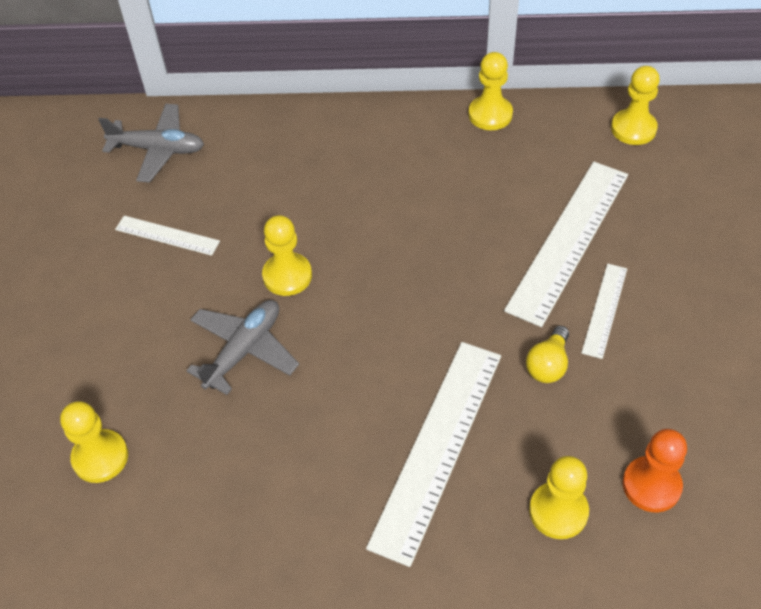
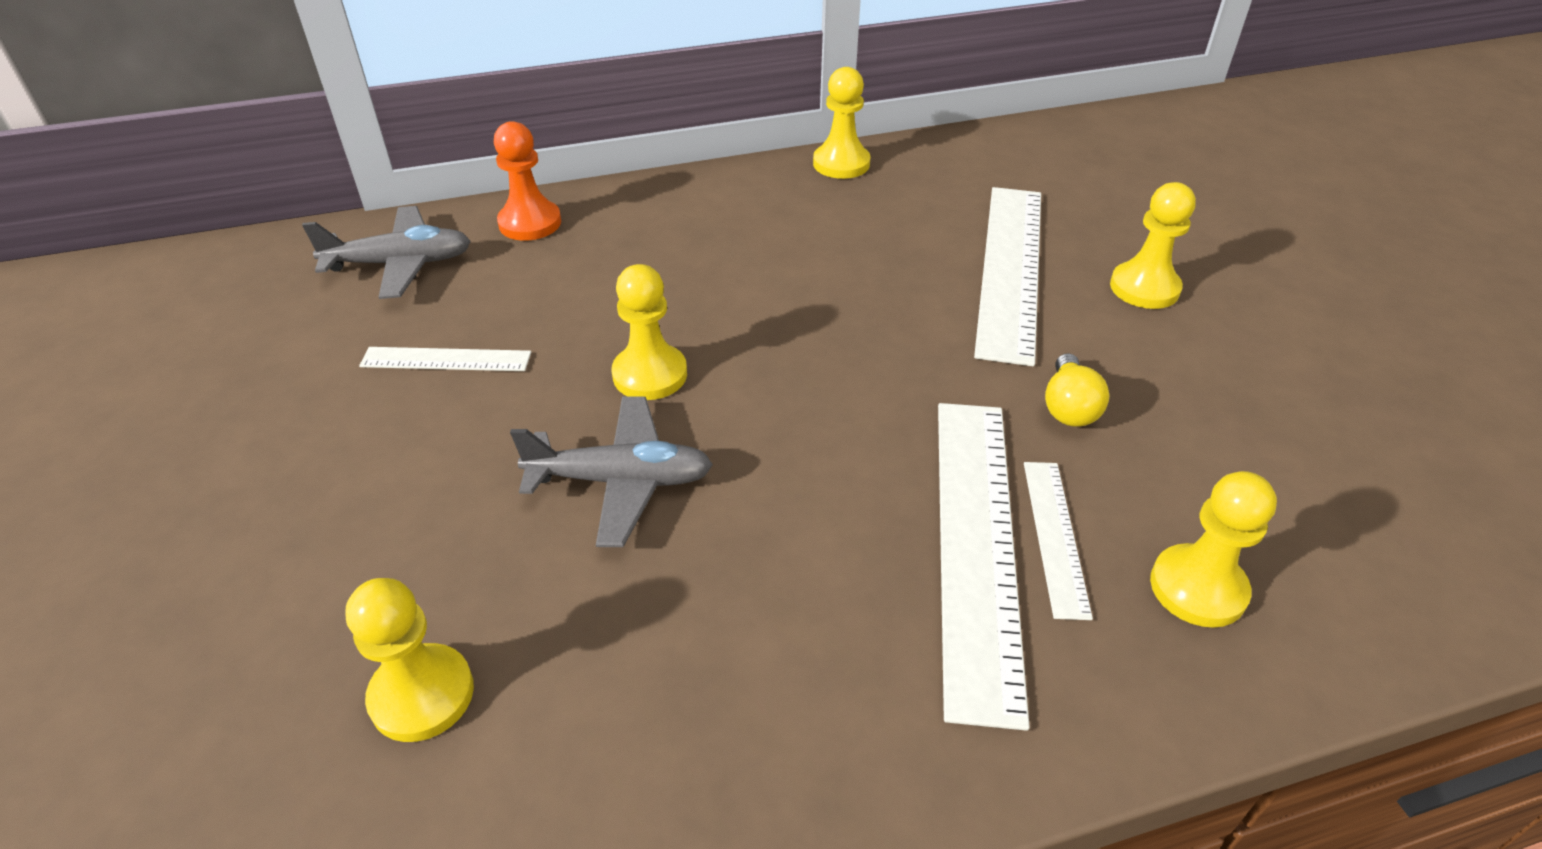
camera: 20 degrees left, 10 degrees down
(244, 350) = (621, 481): grey plane -> grey plane turned 75 degrees clockwise
(604, 310) = (1101, 332): white ruler -> white ruler (1055, 536)
(633, 128) = (1018, 152): yellow pawn -> yellow pawn (1144, 288)
(651, 485) = (1297, 522): orange pawn -> orange pawn (530, 223)

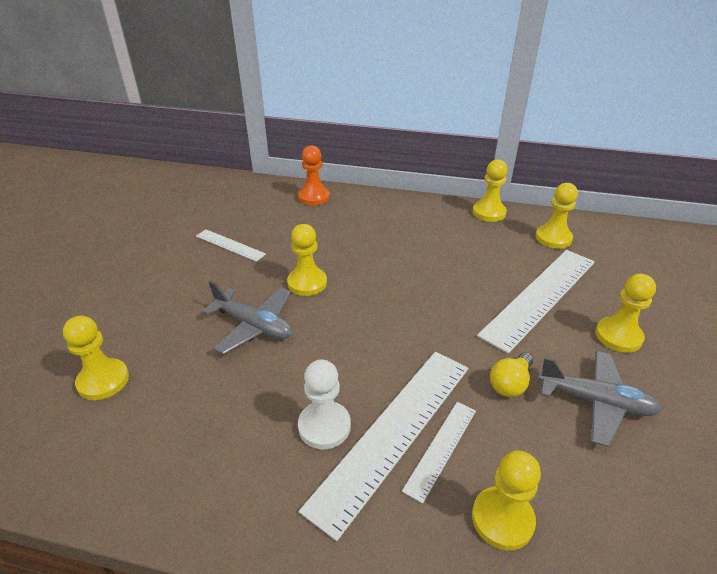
camera: 30 degrees right, 5 degrees down
(400, 264) = (247, 198): grey plane -> grey plane (595, 402)
(873, 583) = (324, 426): none -> white pawn
(961, 176) = (553, 238): none -> yellow pawn

